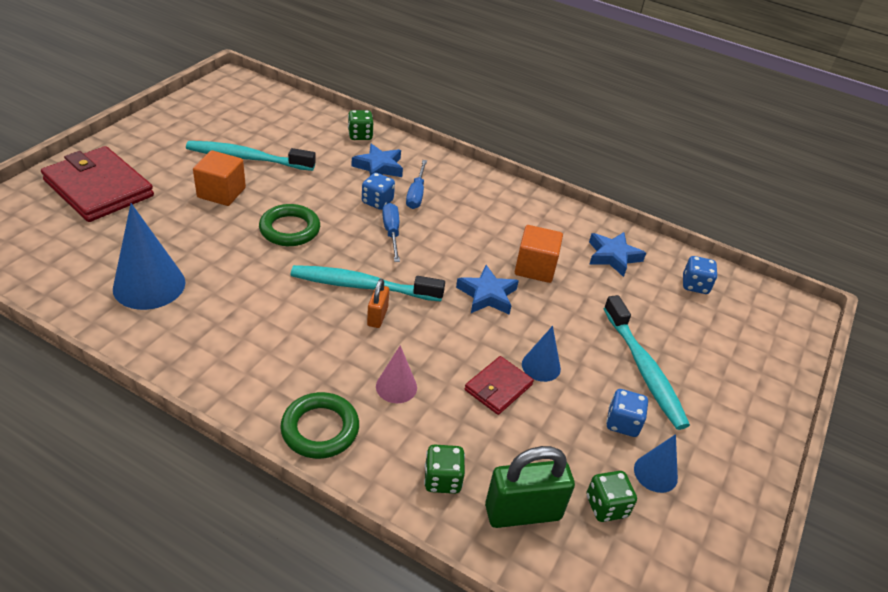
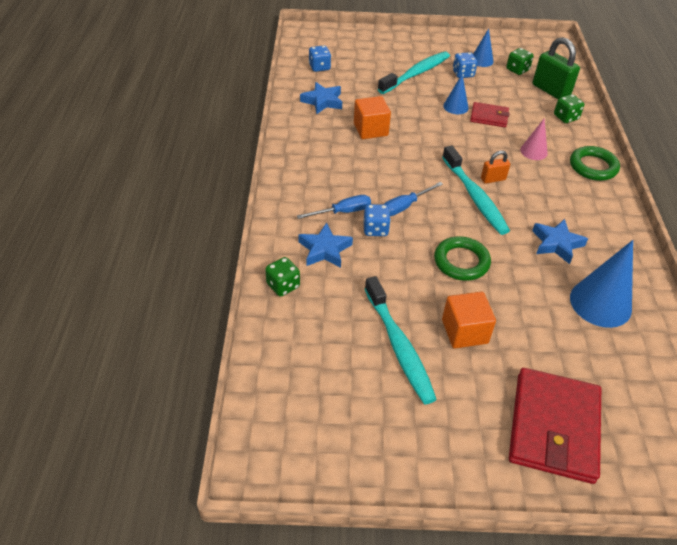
camera: 115 degrees left, 5 degrees up
(487, 295) = (420, 141): blue star -> blue star (556, 244)

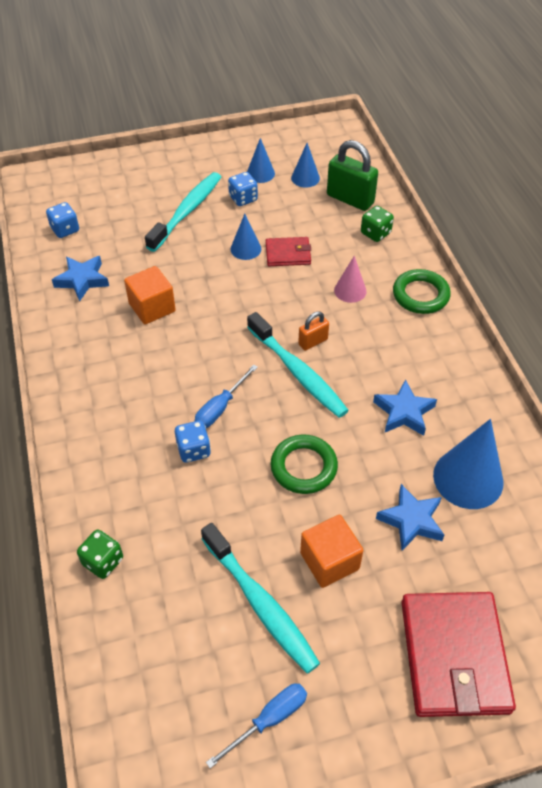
camera: 15 degrees left, 5 degrees up
(325, 249) = (140, 496): blue star -> blue star (411, 520)
(343, 212) = (148, 436): blue screwdriver -> blue screwdriver (269, 720)
(517, 70) = (305, 178): green dice -> blue cone

